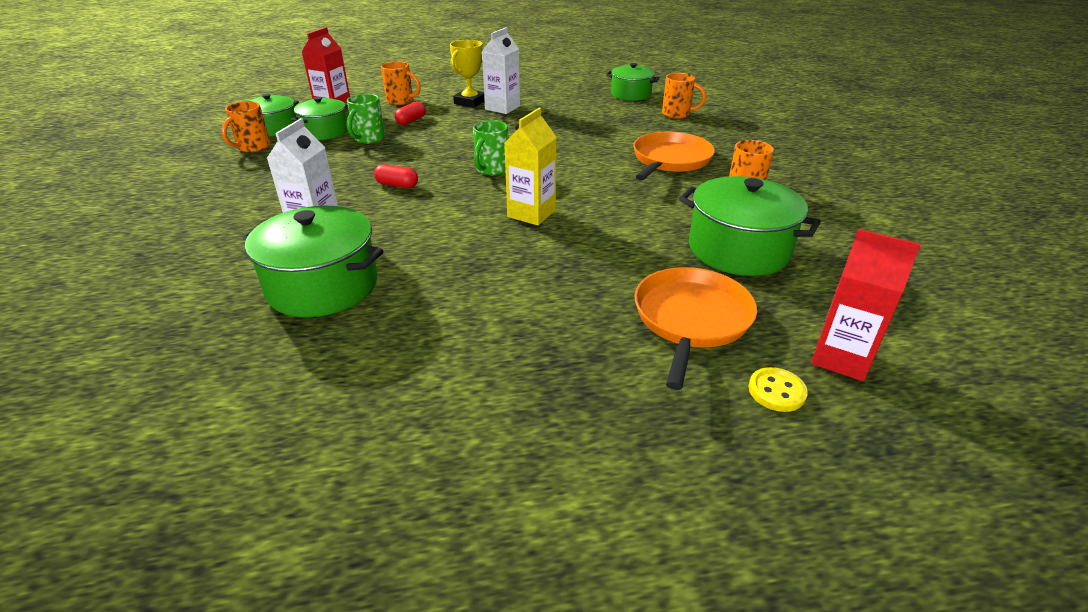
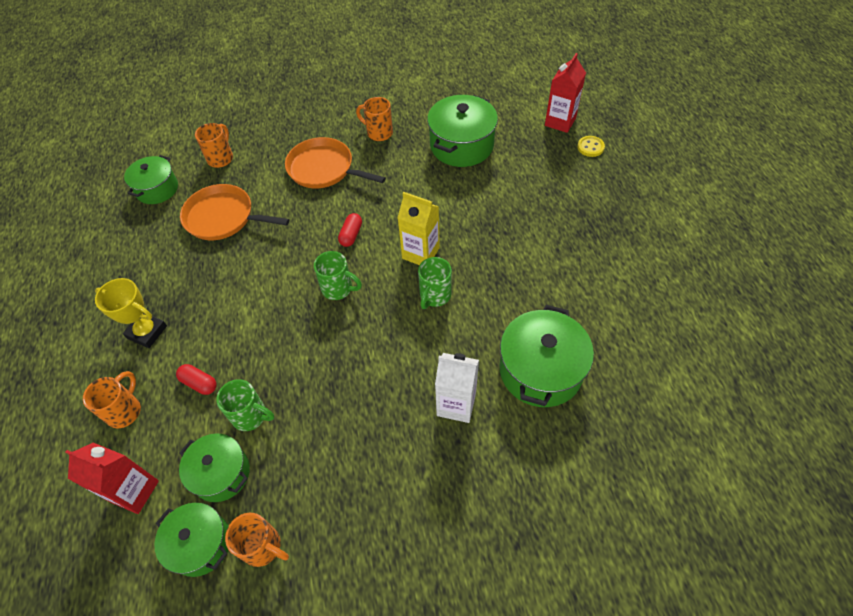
camera: 90 degrees left, 20 degrees up
(397, 185) = (370, 359): red capsule -> red capsule (351, 235)
(464, 220) = (434, 296): none -> green mug
(502, 108) = (174, 297): white carton -> none
(691, 319) = (540, 172): orange pan -> orange pan (223, 217)

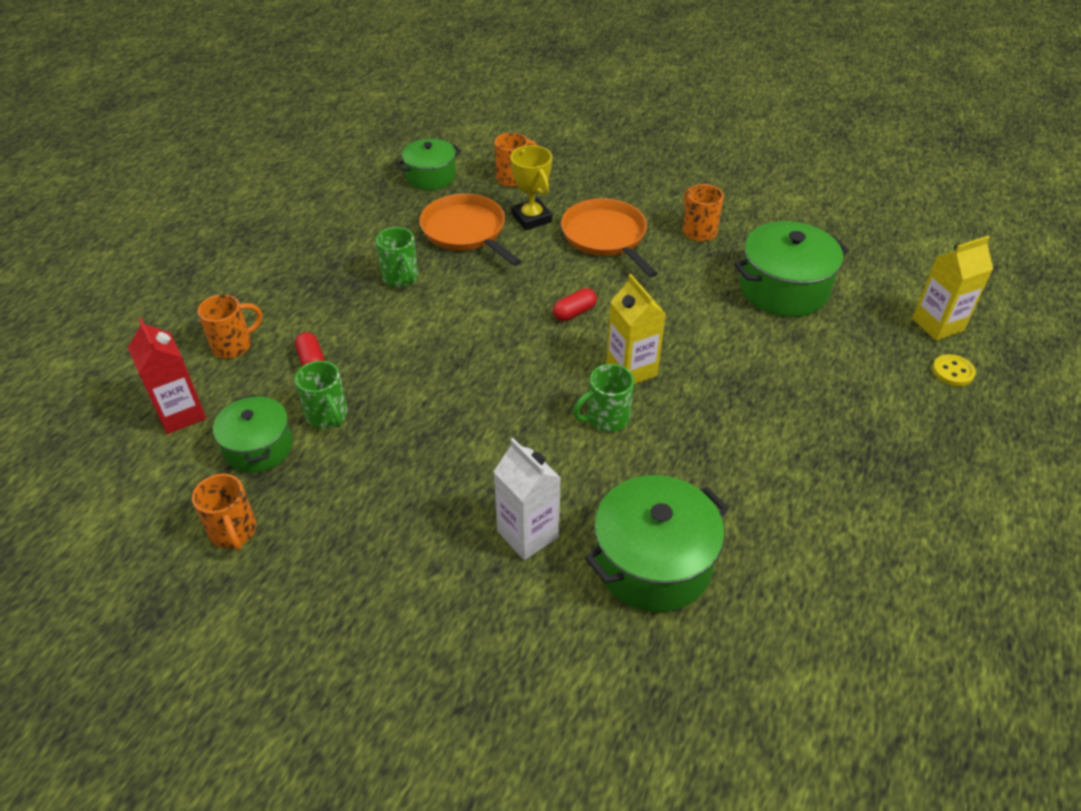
camera: 35 degrees right, 10 degrees down
(147, 332) = (310, 292): yellow trophy -> yellow trophy (531, 218)
(201, 544) = (189, 492): green pot -> none
(338, 288) = (513, 354): green mug -> green mug (401, 278)
(560, 122) = (937, 324): red carton -> yellow carton

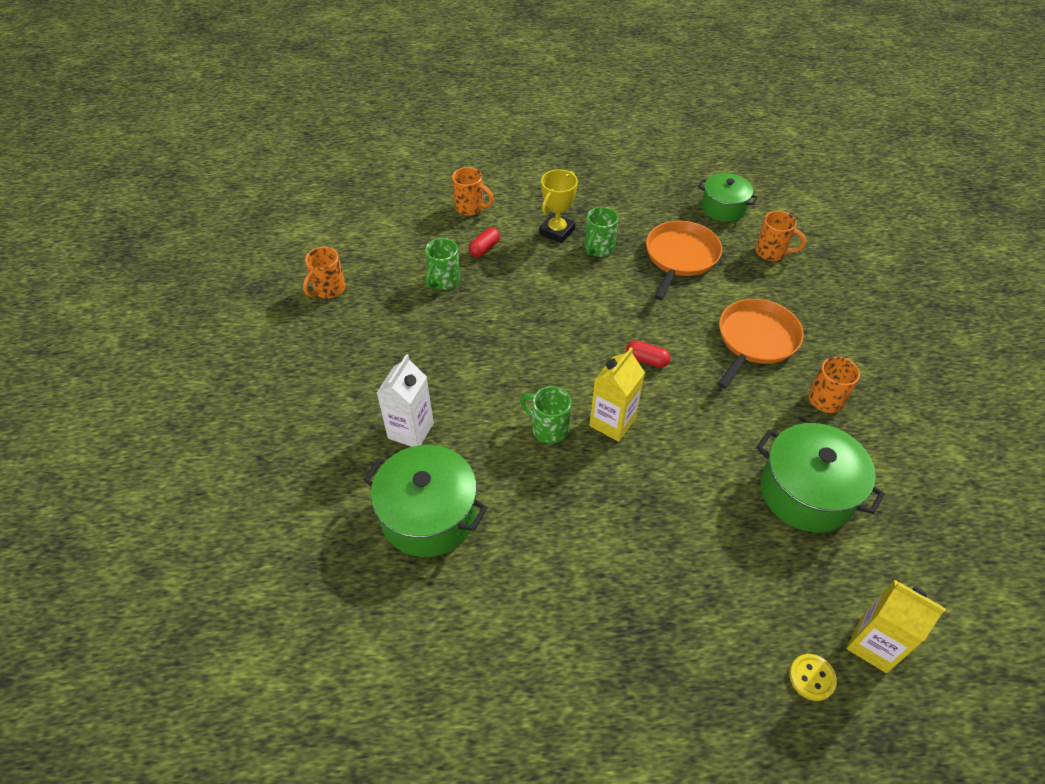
camera: 60 degrees right, 5 degrees up
(181, 414) = (400, 218): red carton -> none
(258, 447) = (397, 264): green pot -> none
(531, 218) = (733, 285): yellow trophy -> yellow trophy (557, 231)

